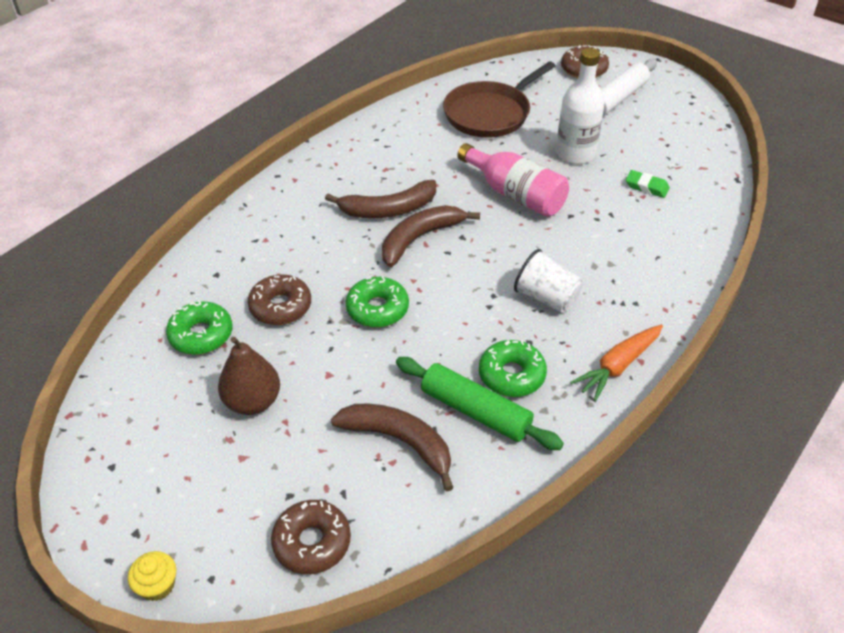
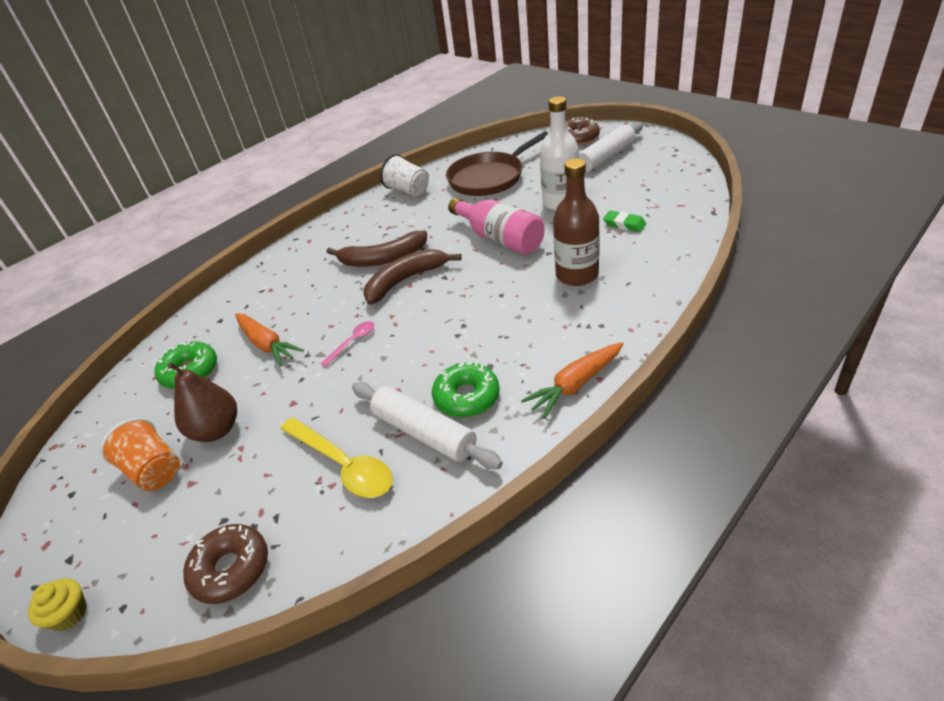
camera: 10 degrees right, 5 degrees down
(197, 443) = (154, 470): none -> orange cup
(280, 307) = (266, 344): brown donut -> orange carrot
(377, 309) = (352, 342): green donut -> pink spoon
(399, 442) = (343, 465): brown banana -> yellow spoon
(475, 411) = (424, 433): green rolling pin -> white rolling pin
(546, 297) = (513, 324): white cup -> white cup (408, 191)
(604, 244) = (577, 275): none -> brown bottle

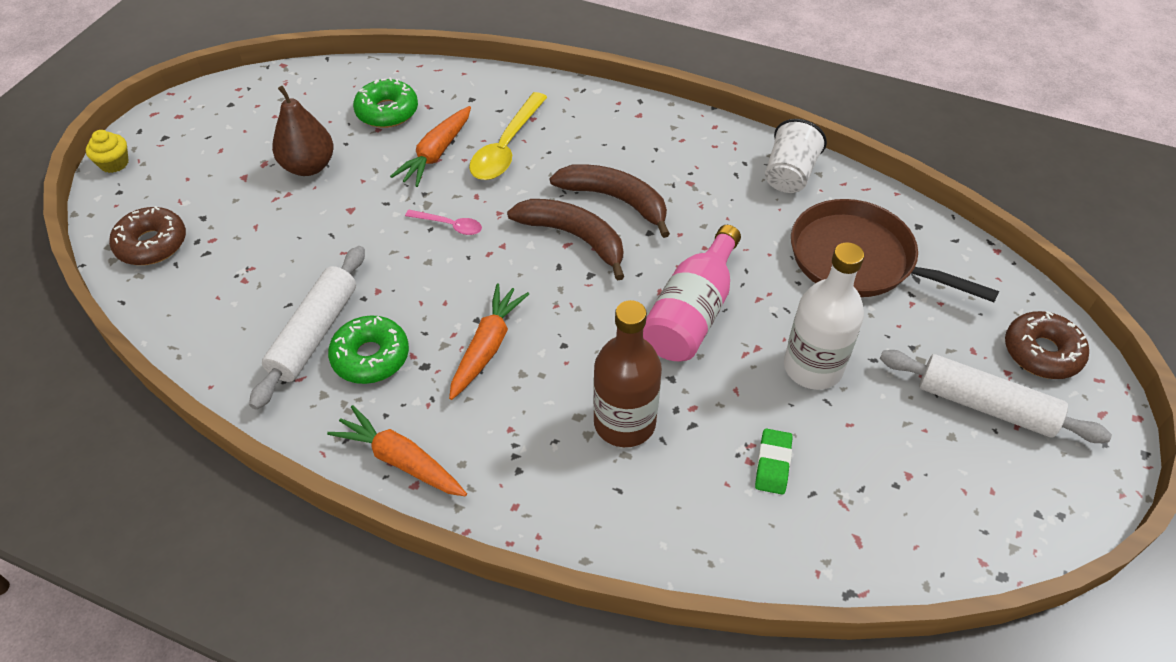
camera: 65 degrees right, 10 degrees up
(154, 470) = (257, 145): orange cup -> none
(343, 465) = (268, 280): yellow spoon -> yellow spoon (506, 147)
(383, 259) = (616, 200): brown banana -> brown banana turned 150 degrees clockwise
(486, 331) = (487, 347): none -> orange carrot

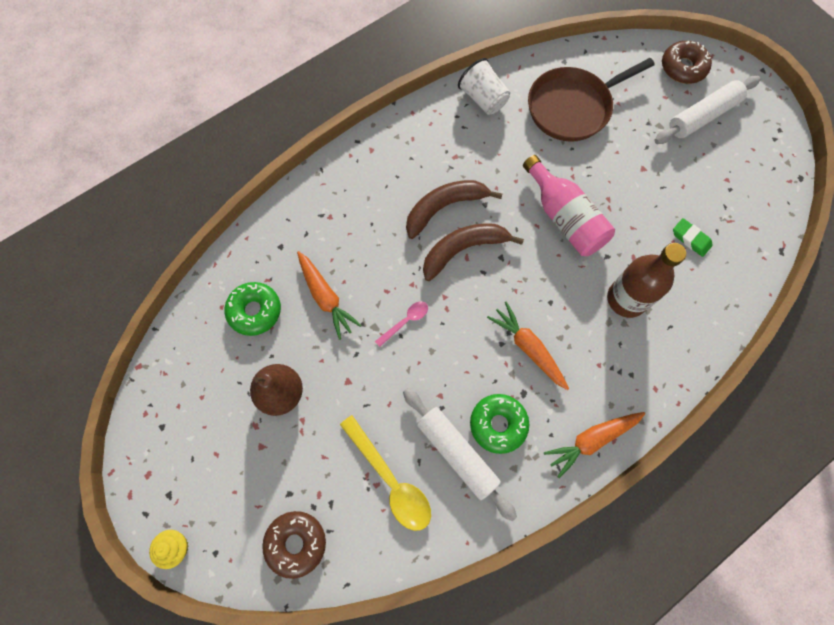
camera: 60 degrees left, 20 degrees up
(506, 147) = (349, 248): yellow spoon -> yellow spoon (390, 480)
(812, 367) = (637, 180): white bottle -> none

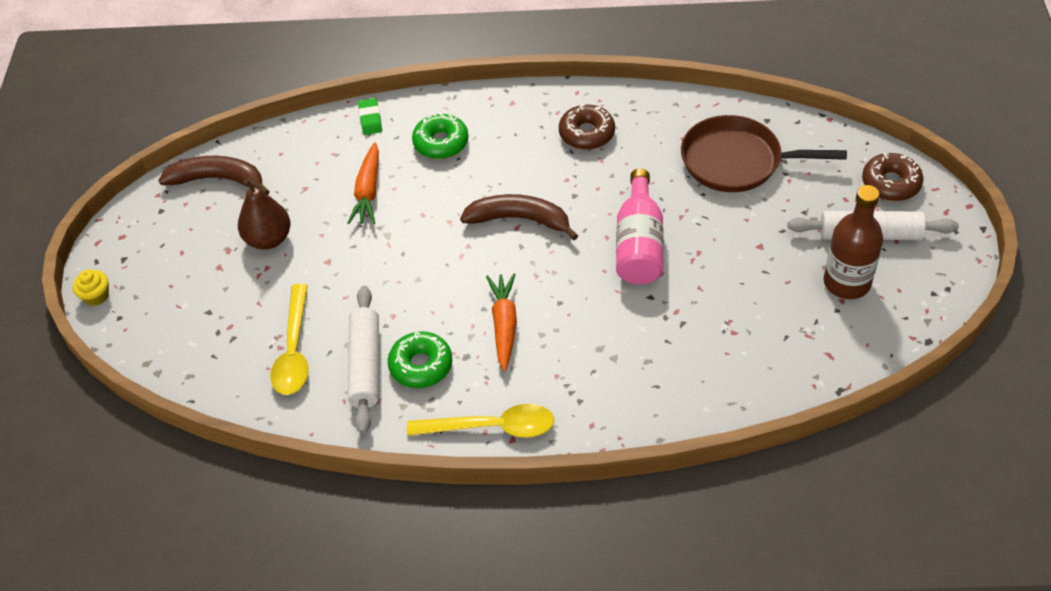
camera: 40 degrees right, 20 degrees down
(255, 311) = (303, 170): green donut -> green donut (441, 143)
(296, 543) = (181, 348): brown donut -> brown donut (586, 134)
(405, 321) = (416, 245): pink spoon -> none
(444, 207) = (534, 179): brown banana -> brown banana (218, 179)
(483, 99) = (654, 112): white cup -> none
(592, 440) = (492, 427): orange carrot -> yellow spoon
(626, 299) = (635, 340): brown bottle -> brown bottle (846, 283)
(690, 239) = (750, 328): green eraser -> green eraser (370, 119)

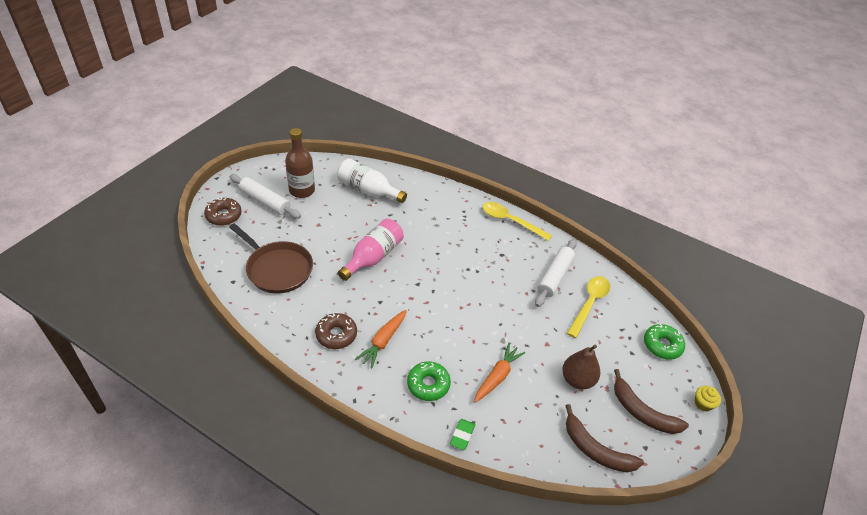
camera: 155 degrees left, 5 degrees down
(421, 365) = (526, 262): green donut -> green donut (662, 345)
(504, 325) = (473, 258): orange carrot -> orange carrot (383, 341)
(519, 220) = (421, 305): brown banana -> brown banana (642, 412)
(756, 345) = (368, 190): none -> white bottle

